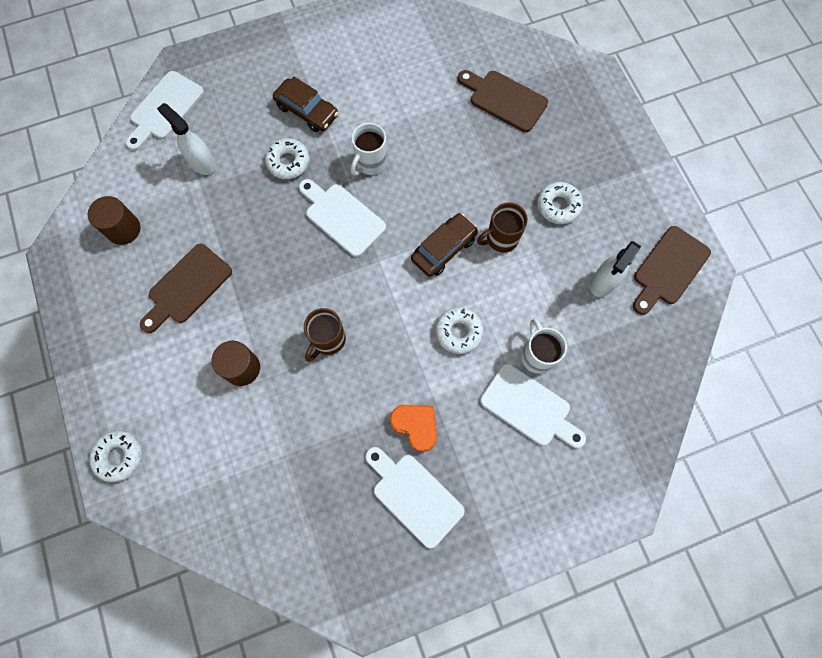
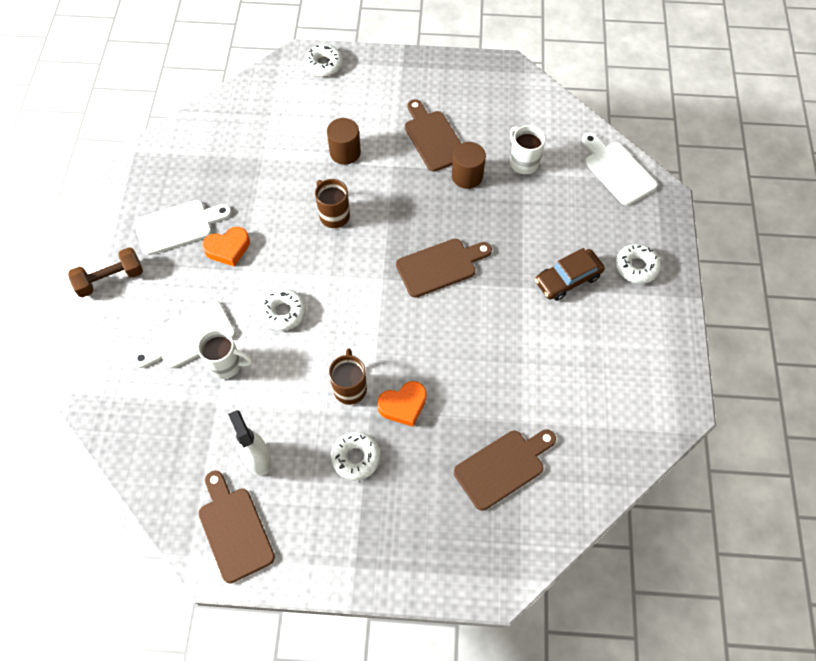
camera: 115 degrees right, 10 degrees down
(123, 229) = (507, 112): brown cylinder -> brown cylinder (467, 176)
(202, 162) = (547, 181): white spray bottle -> none
(288, 162) = (517, 245): white donut -> white donut (636, 267)
(342, 217) = (440, 266): white cutting board -> brown cutting board
(370, 163) = (485, 310): white mug -> white mug (523, 162)
(444, 249) = (366, 334): brown car -> none
(493, 190) = (403, 405): none -> orange heart
(510, 529) = (110, 279): none -> brown dumbbell

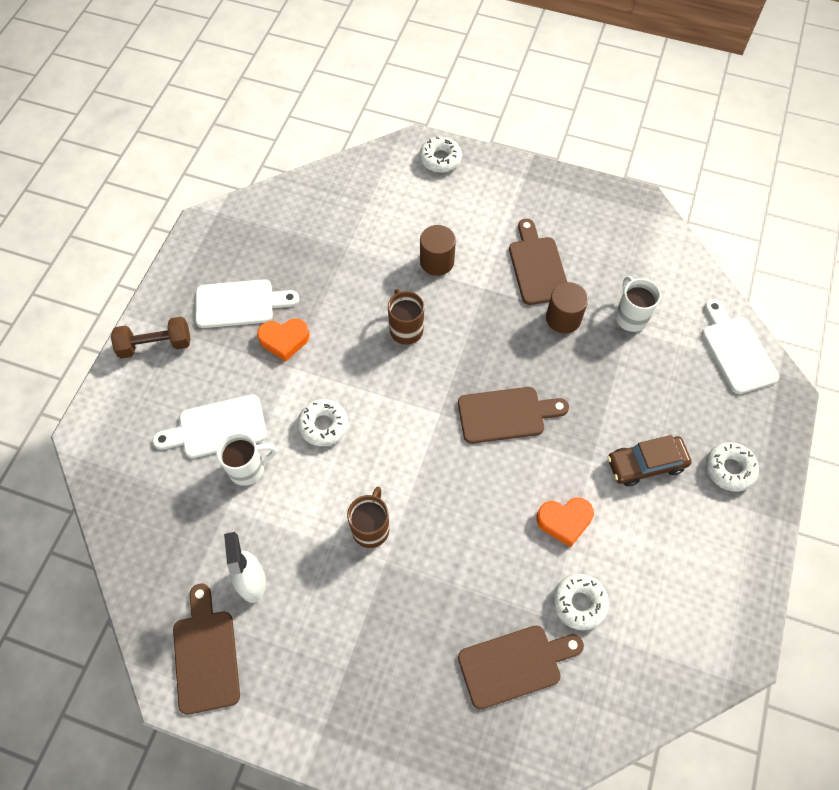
camera: 15 degrees right, 0 degrees up
(226, 364) = (248, 468): white mug -> white mug turned 45 degrees counterclockwise
(356, 458) = (356, 609): white donut -> white donut (579, 603)
(403, 405) = (423, 563): orange heart -> orange heart (564, 521)

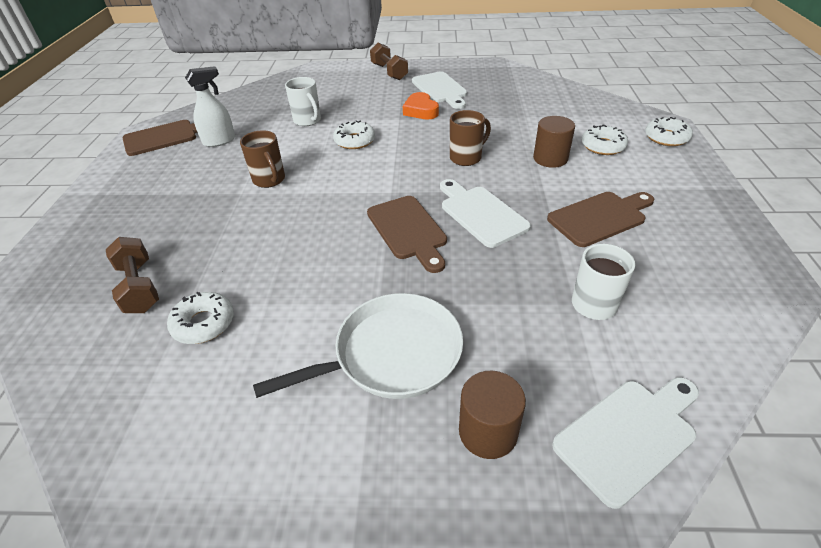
camera: 75 degrees right, 20 degrees down
(217, 428) = (336, 104): white cutting board -> white cutting board (481, 214)
(371, 528) = (269, 180): brown mug -> brown mug turned 60 degrees clockwise
(514, 664) = (139, 287): brown cutting board -> brown dumbbell
(563, 318) = (549, 248): brown cylinder -> brown cylinder (488, 432)
(564, 521) = (299, 294): orange heart -> none
(646, 464) = (392, 354): brown car -> white pan
(729, 469) = (418, 455): white donut -> white donut (603, 146)

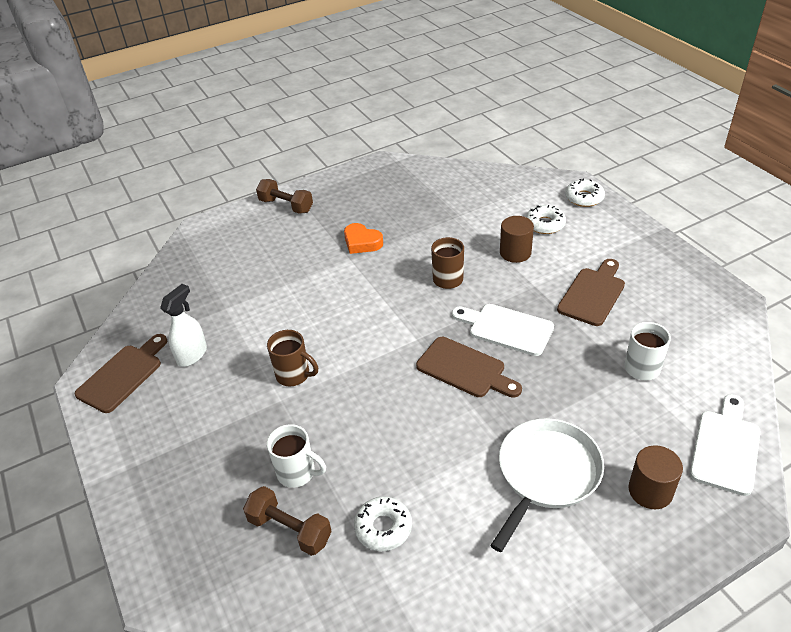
camera: 30 degrees left, 0 degrees up
(308, 121) = (261, 295): white mug -> white mug (297, 473)
(355, 141) = (332, 300): white donut -> none
(440, 89) = (357, 210): white cutting board -> none

